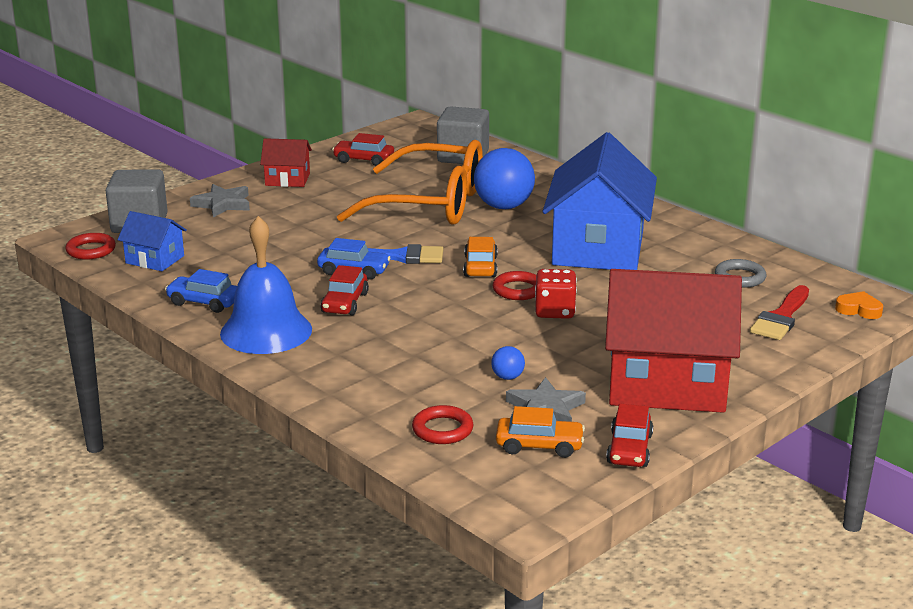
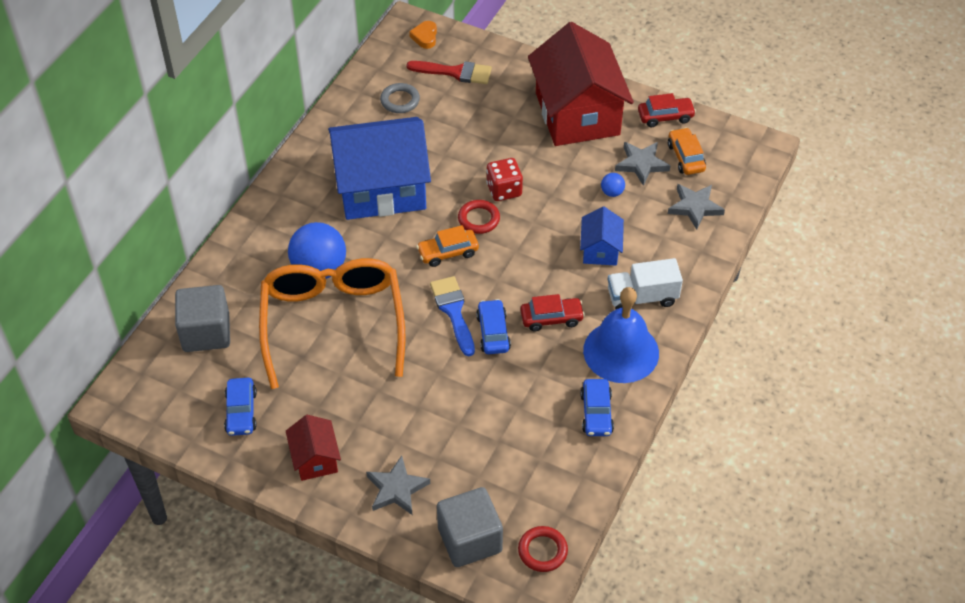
camera: 110 degrees left, 25 degrees up
(155, 259) = (538, 488): blue house -> blue house (600, 250)
(328, 359) = (642, 297): none -> white truck
(363, 160) = (241, 412): red car -> blue car
(442, 429) = (695, 207): red ring -> grey star

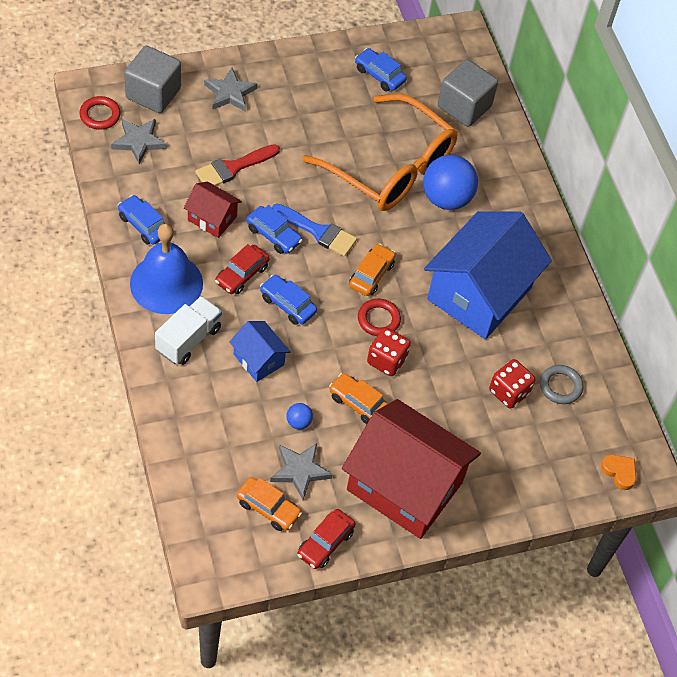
camera: 130 degrees right, 5 degrees up
(315, 459) = (300, 78): red house -> red house (212, 218)
(440, 119) = (509, 392): none -> red dice
(455, 72) = (551, 452): red brush -> red brush (233, 168)
(537, 273) = (287, 304): none -> blue car
(555, 177) = (358, 403): none -> orange car
(695, 207) = (216, 458): grey star -> grey star (138, 142)

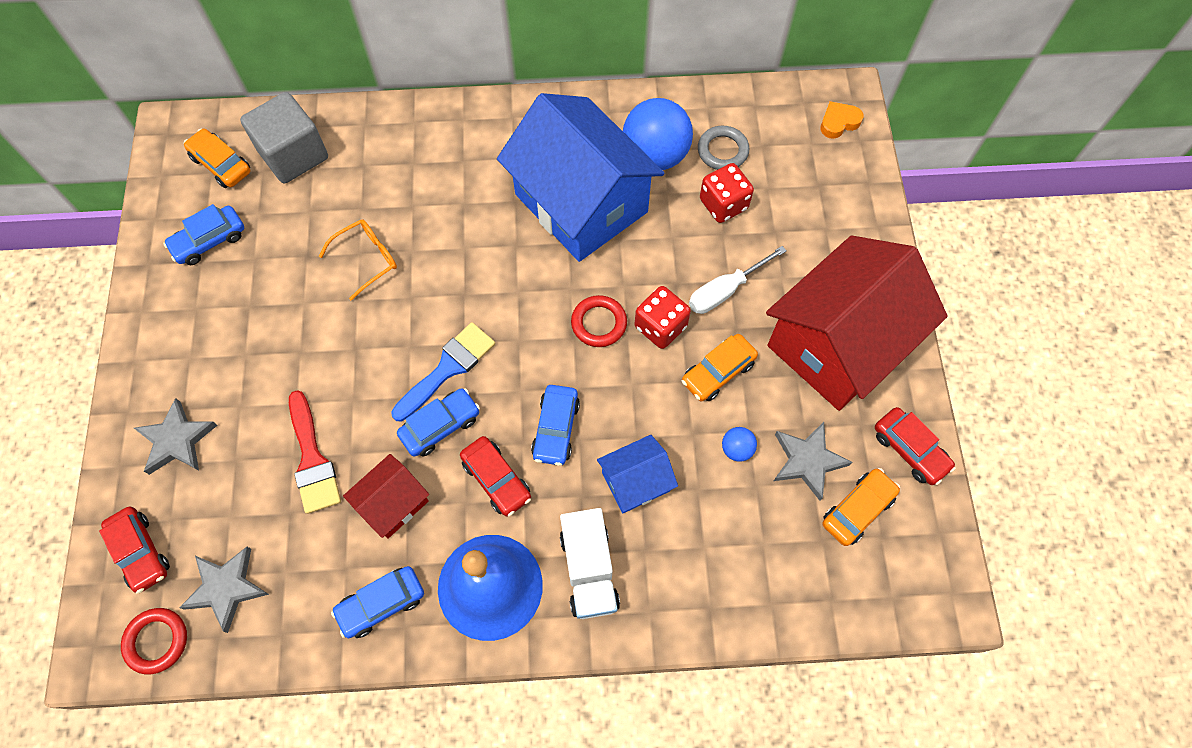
camera: 70 degrees left, 10 degrees up
(153, 93) = (140, 552): grey cube -> red car
(188, 339) = (589, 570): white truck -> white truck turned 150 degrees counterclockwise
(287, 304) = (556, 429): blue car -> blue car turned 45 degrees counterclockwise
(371, 275) = (529, 318): orange car -> orange car (221, 164)
(391, 168) = (367, 259): orange glasses -> orange glasses, size x0.40
(430, 401) = (725, 291): none -> white screwdriver
(446, 198) = (432, 207): blue ball -> blue ball (655, 155)

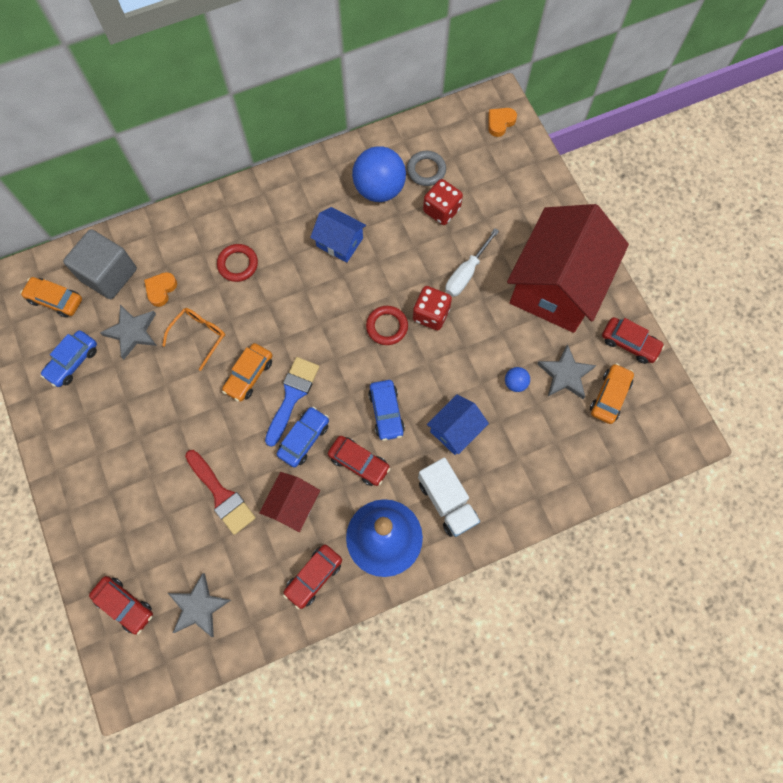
camera: 20 degrees left, 5 degrees up
(157, 641) = (165, 661): red ring -> red ring (238, 264)
(177, 440) = (115, 517): grey star -> grey star (132, 332)
(345, 191) = (161, 290): none -> orange heart
(381, 604) = (314, 577): blue car -> red car
(581, 203) = (339, 242): blue house -> blue house, size x0.46
(718, 372) = (483, 333): orange car -> orange car (249, 375)

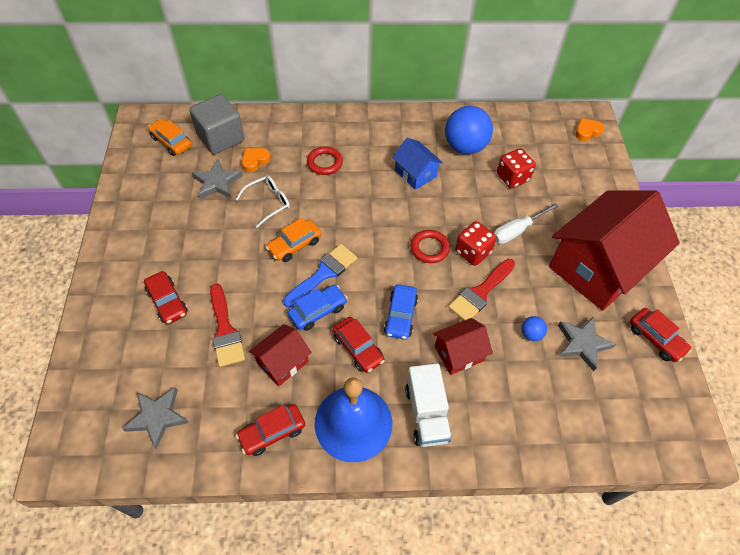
camera: 20 degrees right, 15 degrees down
(73, 362) = (160, 187): blue car -> none
(125, 605) = (96, 389): red car -> red car (167, 302)
(199, 336) = (268, 202): orange glasses -> white glasses
(426, 170) = (510, 146): grey ring -> none
(453, 357) = (480, 293): none -> red brush
(455, 430) = (459, 353): blue house -> red house
(609, 396) = (621, 378): orange car -> none

